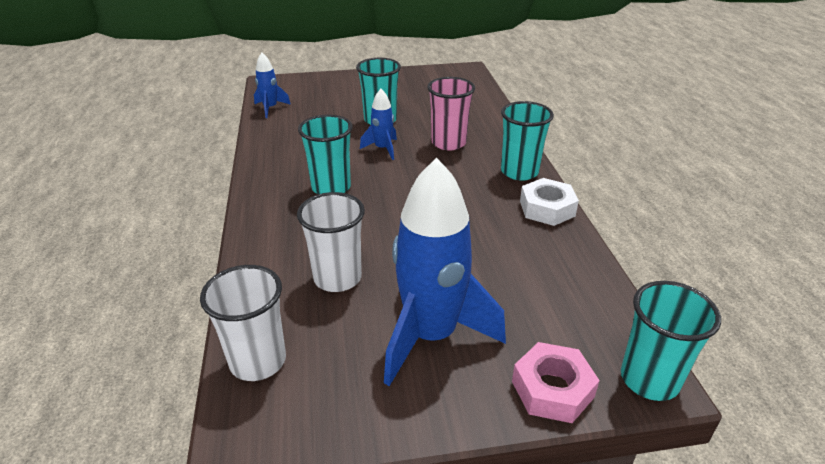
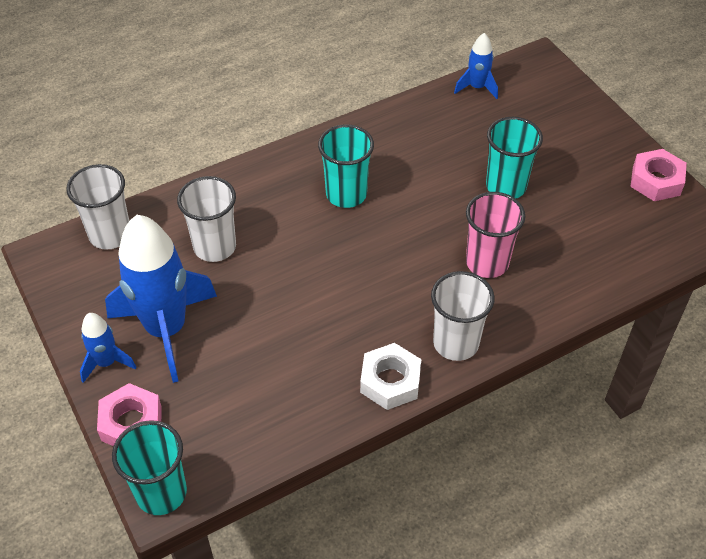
camera: 70 degrees right, 15 degrees up
(383, 149) = (441, 209): blue rocket -> blue rocket (106, 362)
(415, 74) = (656, 181): none -> pink nut
(519, 172) = (456, 343): turquoise cup -> white cup

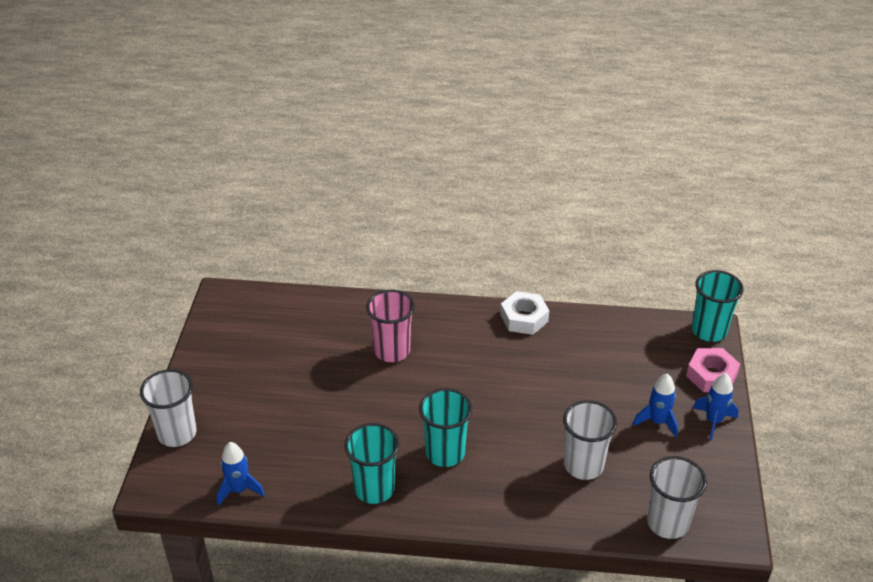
camera: 145 degrees left, 10 degrees down
(166, 330) = (657, 422): blue rocket -> blue rocket, size x0.48
(456, 343) = (463, 317): white cup -> white cup (177, 433)
(506, 186) = (318, 393): turquoise cup -> turquoise cup (374, 489)
(656, 181) = (211, 340): pink nut -> none

